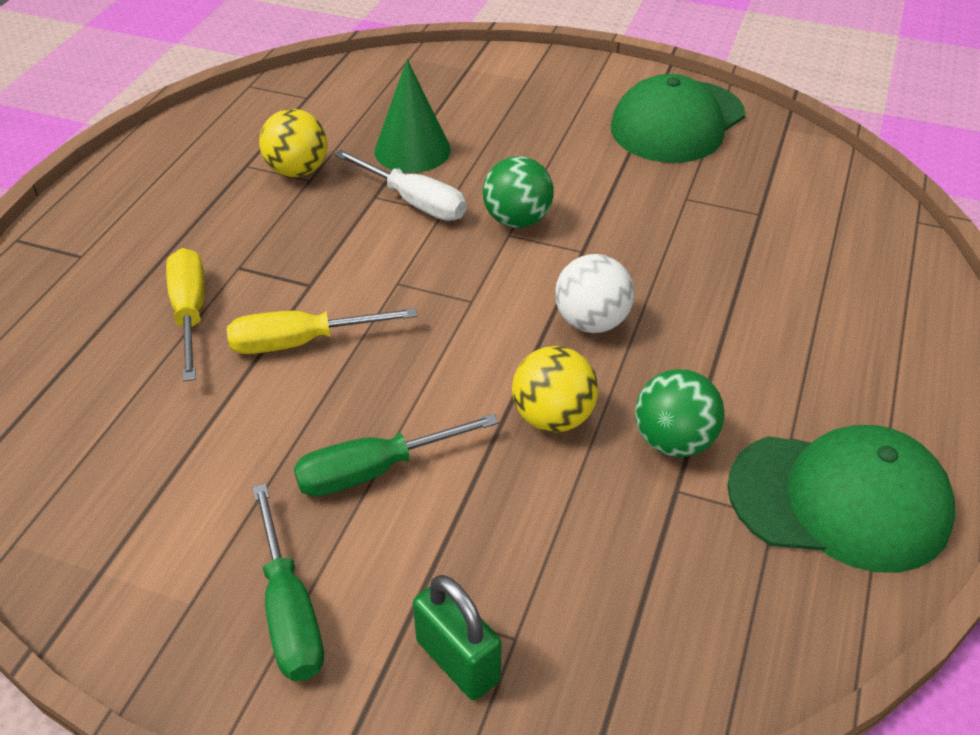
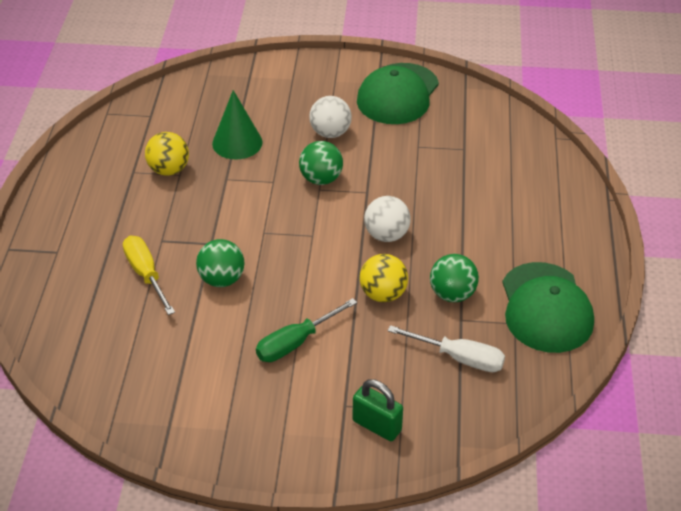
camera: 15 degrees left, 0 degrees up
(289, 611) = (281, 422): green screwdriver -> none
(301, 342) = (222, 279): yellow screwdriver -> green ball
(414, 202) = (253, 178): white screwdriver -> white screwdriver (459, 358)
(556, 158) = (330, 133): none -> white ball
(839, 500) = (546, 308): green cap -> green cap turned 90 degrees clockwise

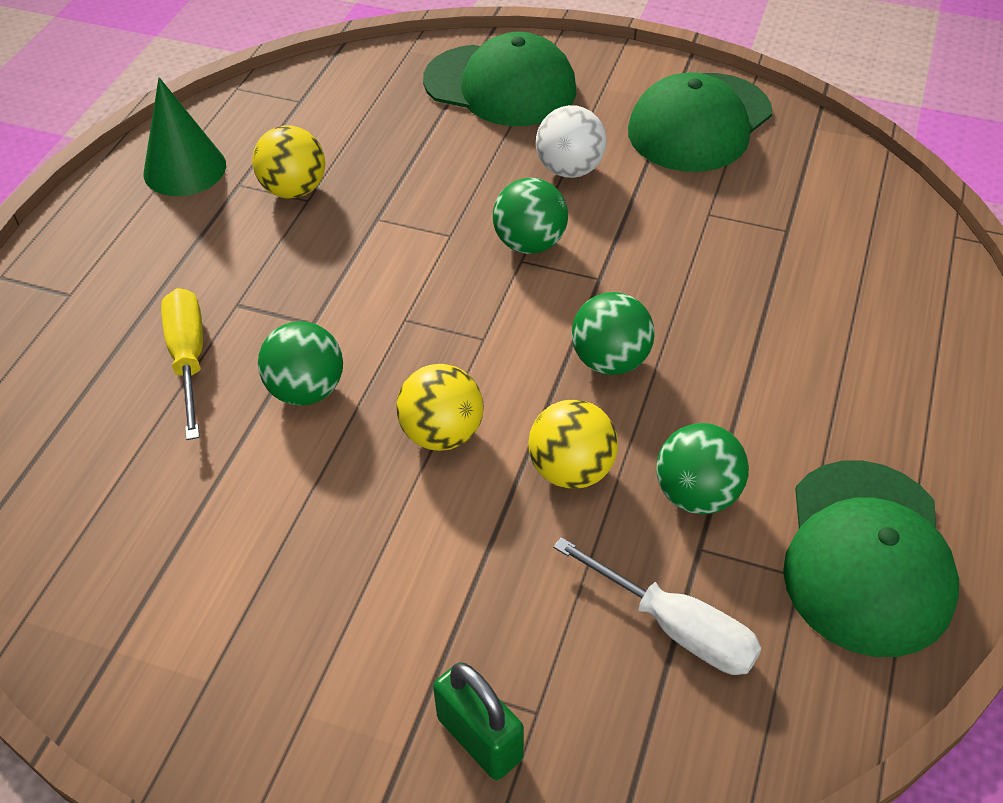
camera: 15 degrees right, 5 degrees up
(237, 143) = (416, 163): green cone -> green cone (184, 169)
(272, 88) = (500, 86): none -> green cap
(295, 343) = (388, 534): green screwdriver -> none
(306, 288) = (442, 433): none -> yellow ball
(386, 235) = (610, 361): white ball -> green ball

